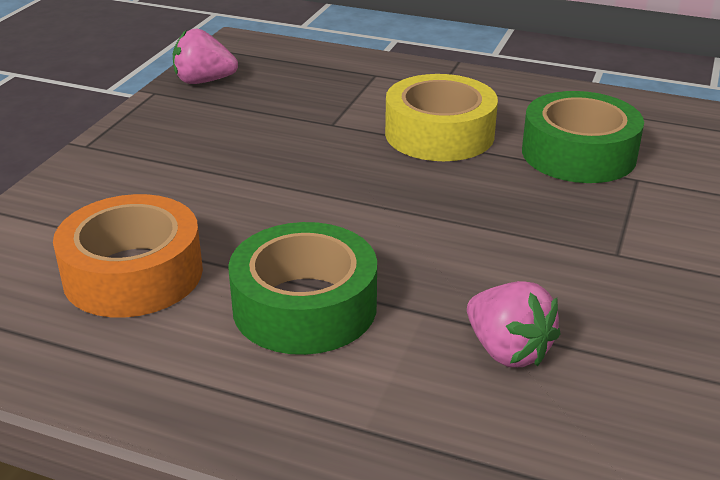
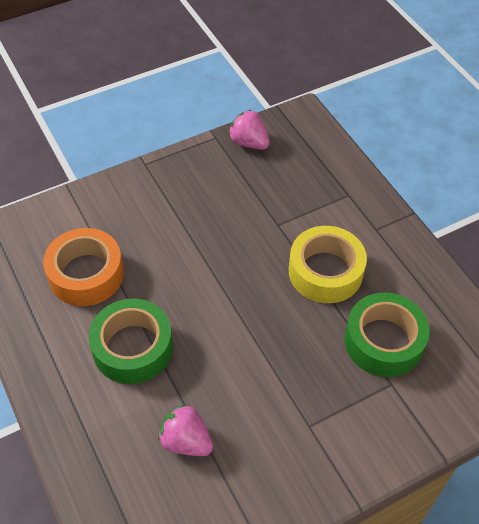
camera: 40 degrees right, 20 degrees up
(507, 351) = (186, 441): pink strawberry -> pink strawberry turned 120 degrees clockwise

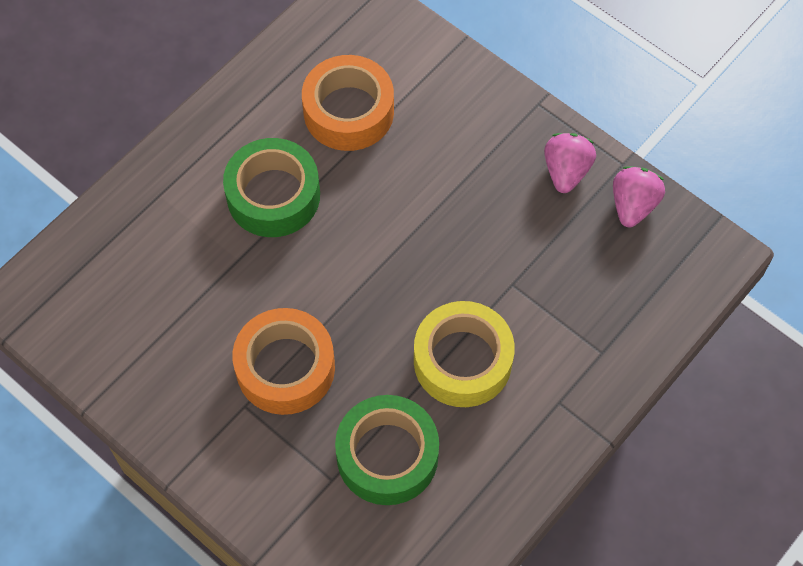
camera: 70 degrees right, 10 degrees up
(186, 441) = (183, 289): pink strawberry -> pink strawberry (566, 171)
(288, 386) = (285, 368): none -> orange tape

